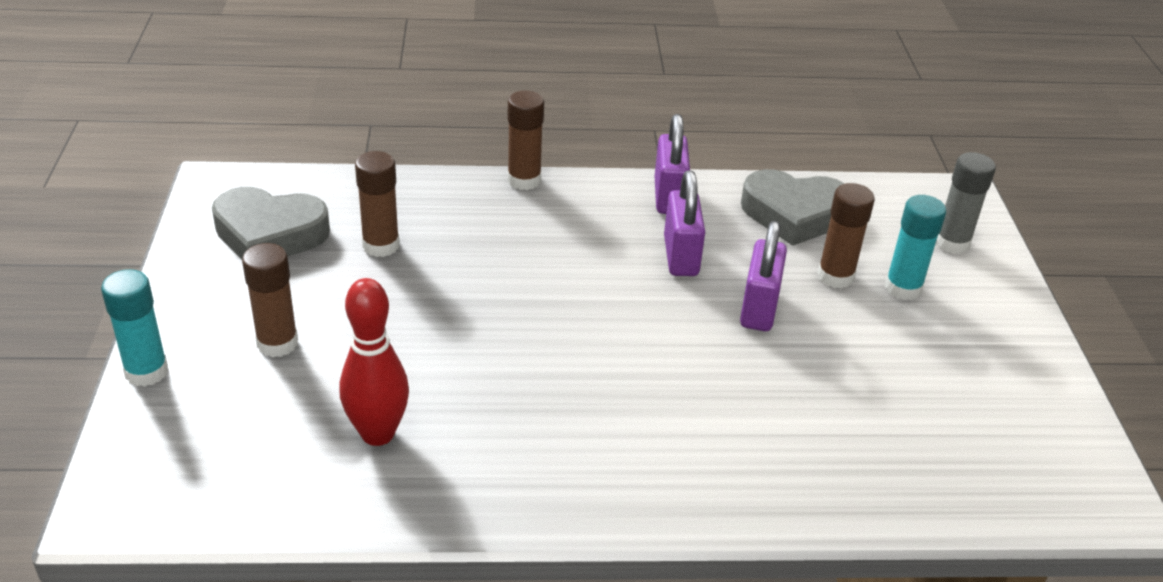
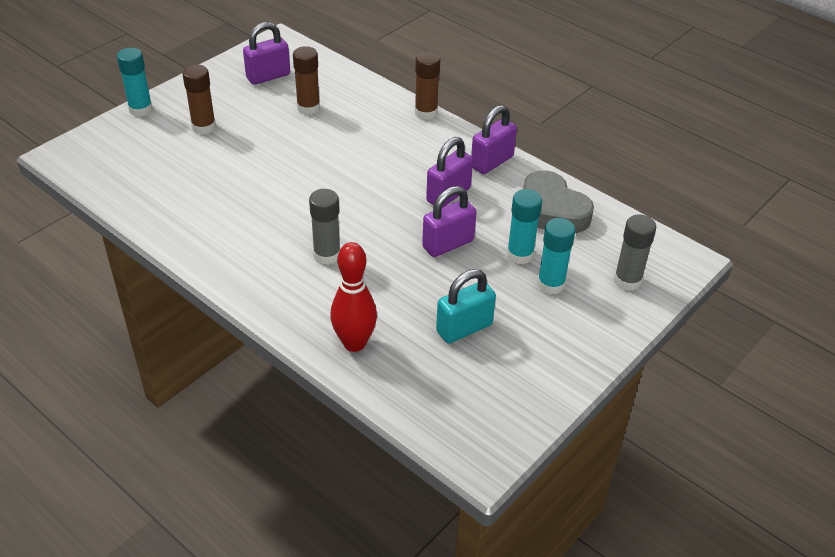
camera: 45 degrees right, 5 degrees up
(269, 234) = (268, 76): grey heart -> purple padlock
(378, 434) = (188, 189): red bowling pin -> red bowling pin (354, 343)
(662, 402) = (327, 255): none -> grey glue stick
(835, 276) = (520, 255): brown glue stick -> turquoise glue stick
(903, 385) = (464, 328): none -> turquoise padlock

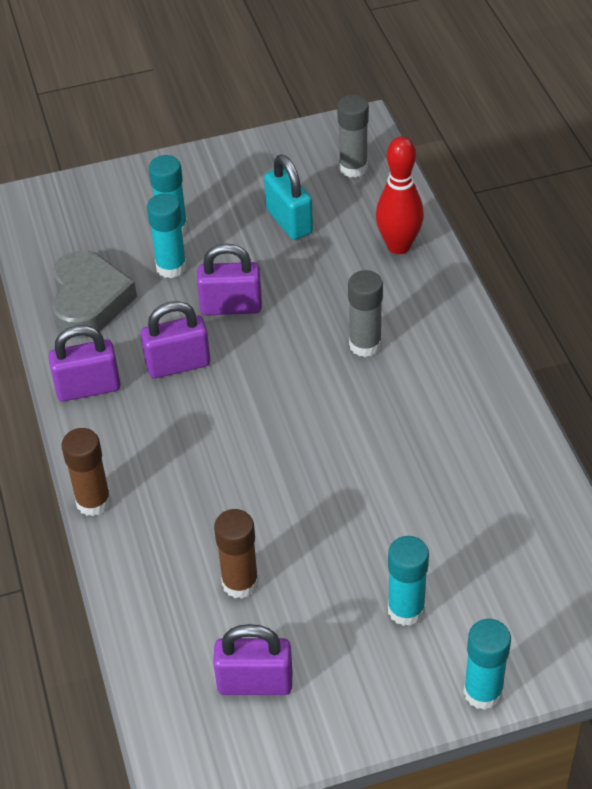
camera: 145 degrees left, 5 degrees up
(204, 127) = (406, 610): brown glue stick -> turquoise glue stick
(464, 328) = (289, 221): turquoise padlock -> turquoise padlock turned 60 degrees clockwise
(627, 281) = (100, 204): grey glue stick -> grey glue stick (353, 168)

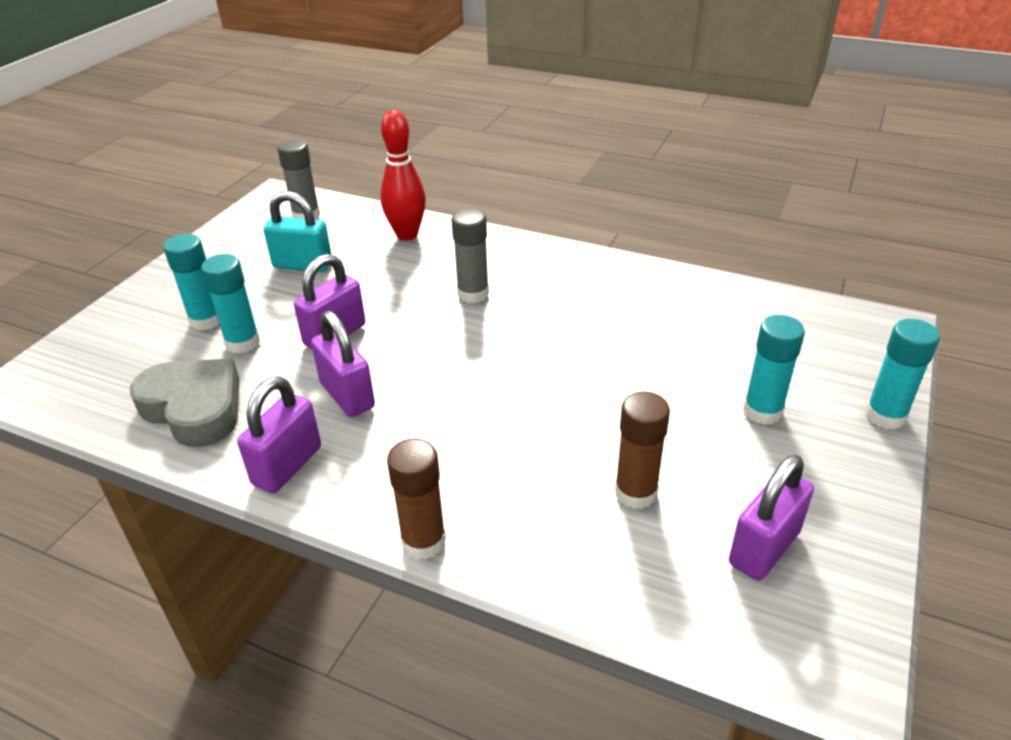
camera: 50 degrees left, 10 degrees down
(178, 364) = (347, 395): purple padlock -> purple padlock turned 60 degrees counterclockwise

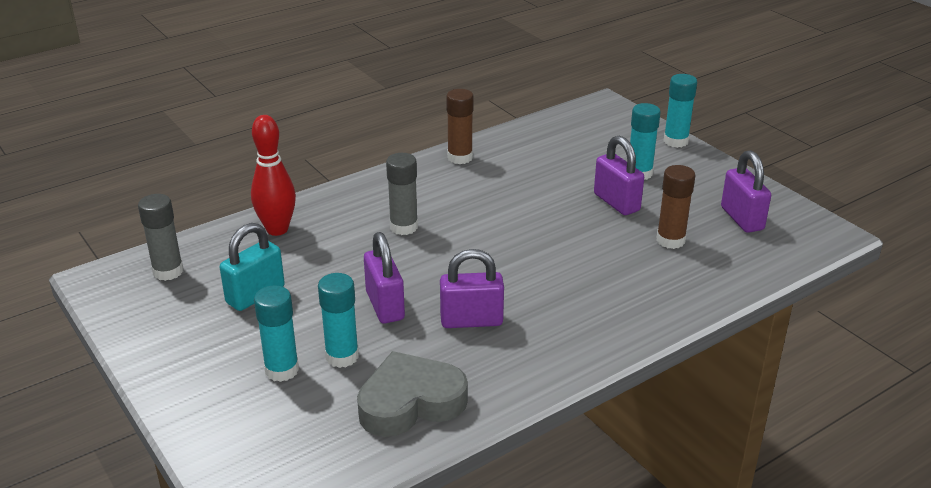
camera: 60 degrees left, 5 degrees down
(287, 466) = (527, 369): purple padlock -> purple padlock (616, 202)
(423, 541) = (651, 330): brown glue stick -> brown glue stick (460, 157)

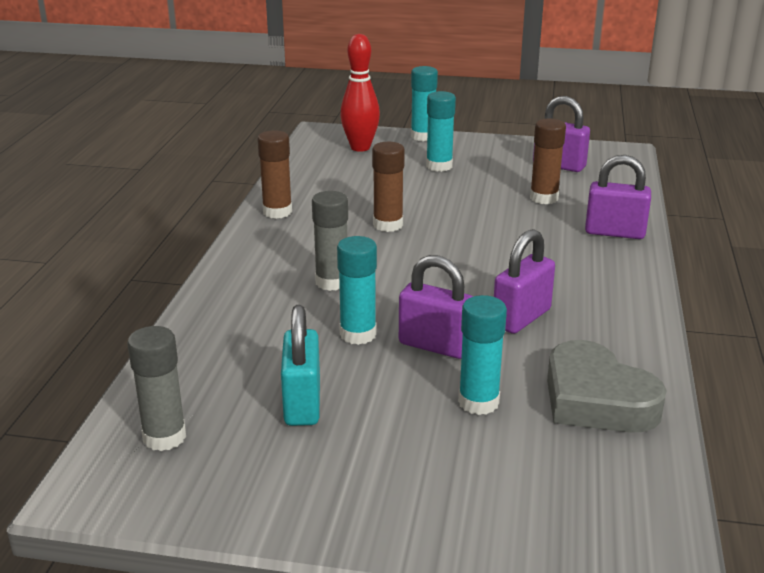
camera: 45 degrees left, 5 degrees down
(277, 229) = (213, 342): red bowling pin -> red bowling pin (360, 148)
(282, 370) = (450, 445): turquoise glue stick -> turquoise glue stick (358, 334)
(410, 402) = (596, 400): grey heart -> grey heart turned 60 degrees counterclockwise
(513, 204) = (388, 225): none -> brown glue stick
(616, 202) = (461, 191): purple padlock -> purple padlock (614, 232)

